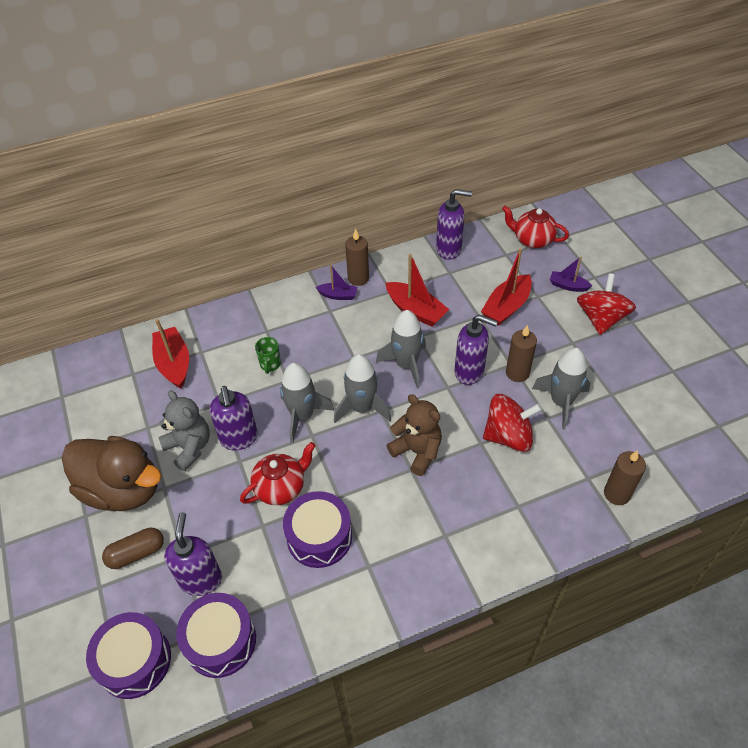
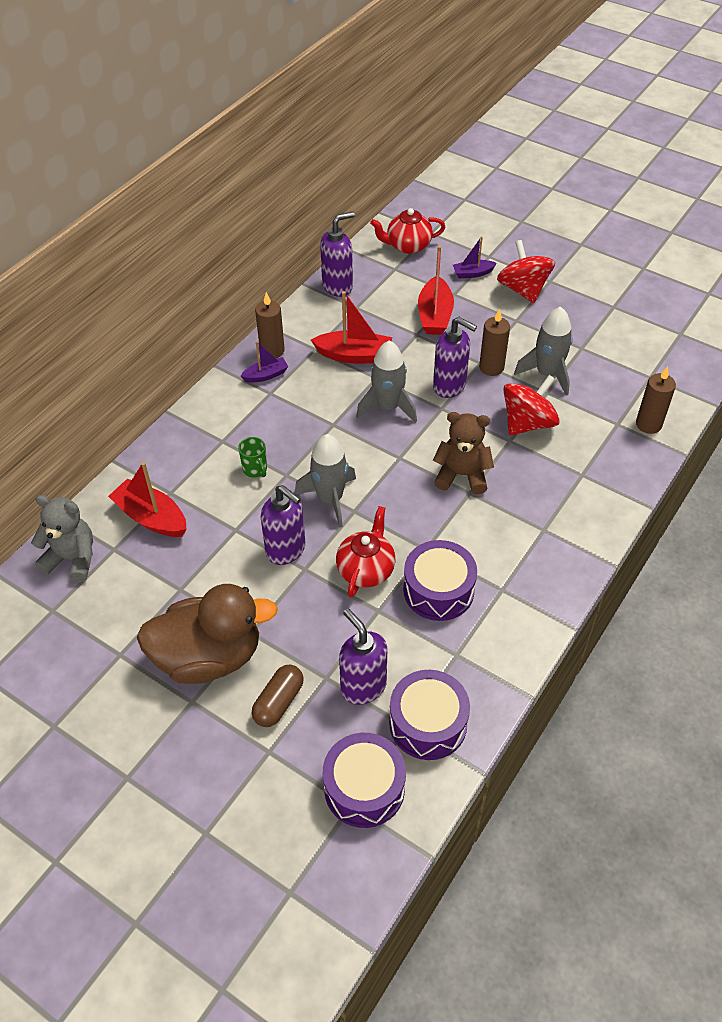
camera: 35 degrees left, 0 degrees up
(189, 447) = (242, 584): grey teddy bear -> grey teddy bear (72, 558)
(362, 408) = (380, 464): grey rocket -> none
(469, 372) = (450, 386): purple soap dispenser -> purple soap dispenser turned 45 degrees clockwise

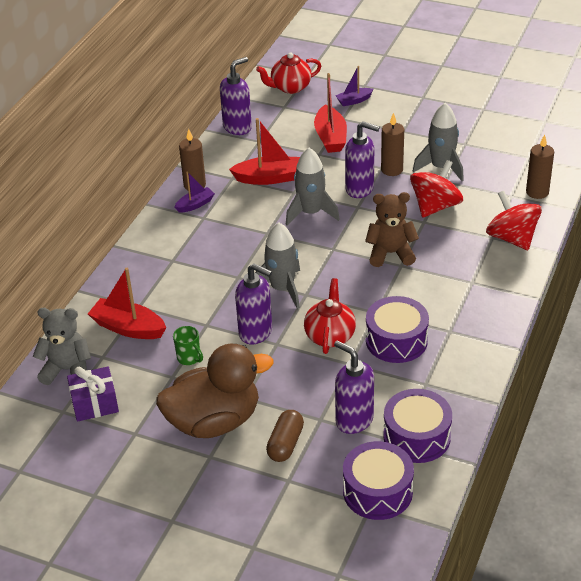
camera: 10 degrees left, 10 degrees down
(88, 607) = (95, 403): none -> purple gift
(255, 470) = (209, 277): green mug -> green mug (189, 358)
(523, 289) = (401, 107): red spinning top -> red spinning top (512, 238)

